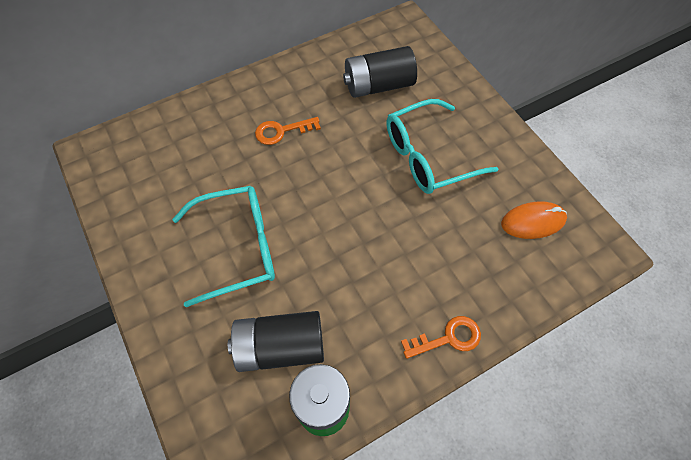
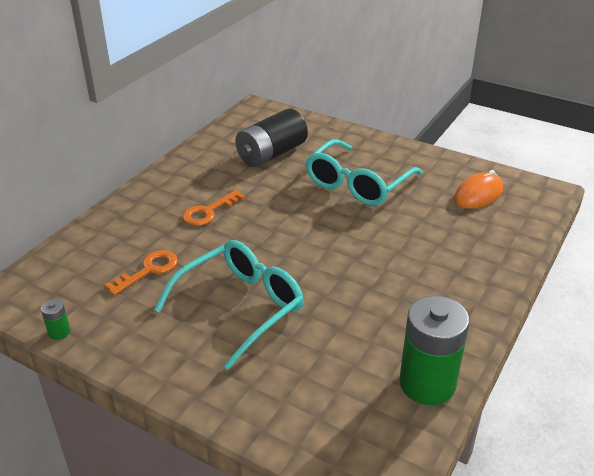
camera: 30 degrees left, 25 degrees down
(101, 205) = (59, 332): none -> green battery
(280, 347) = (348, 359): black battery -> none
(448, 338) = (484, 290): orange key -> orange key (148, 270)

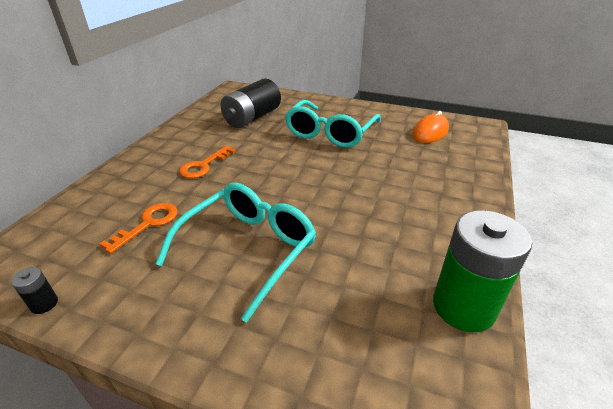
camera: 10 degrees left, 0 degrees up
(59, 332) = (44, 304): green battery -> black battery

